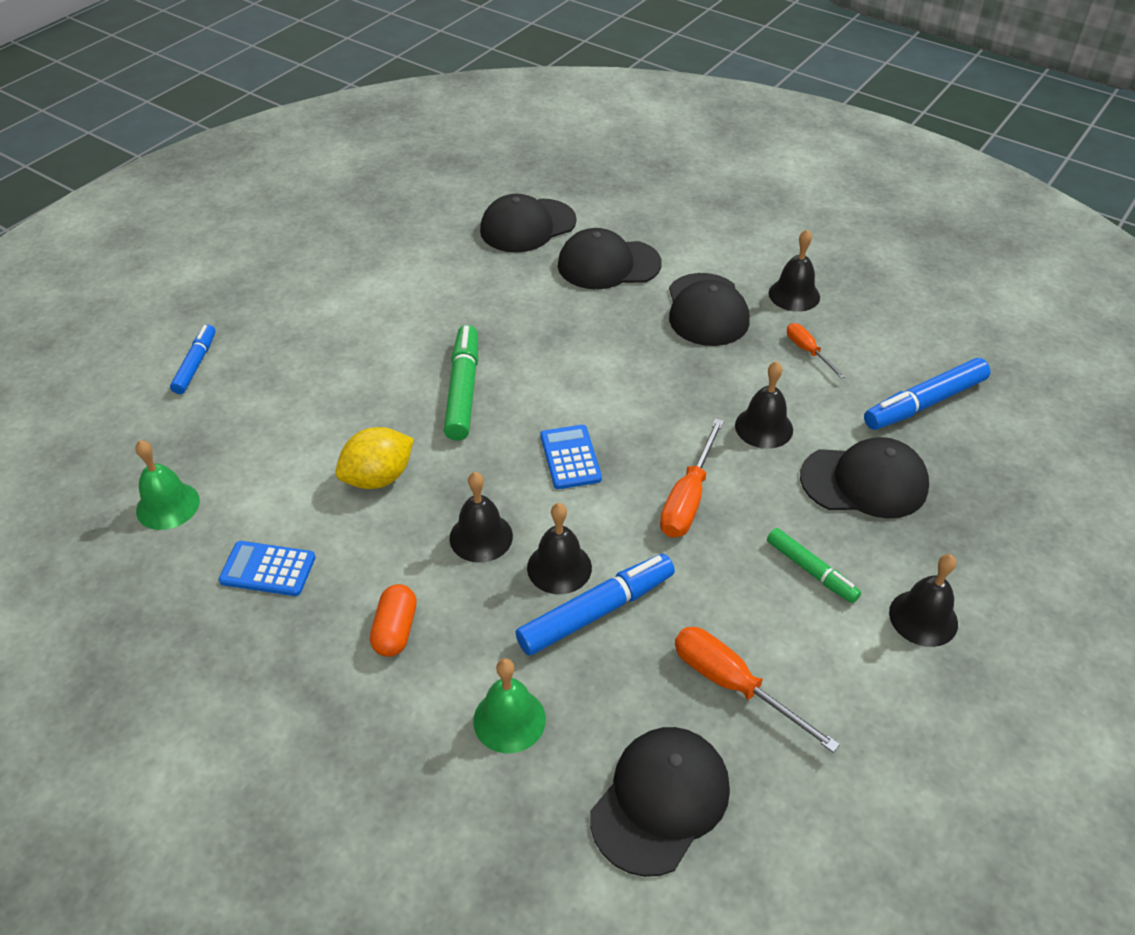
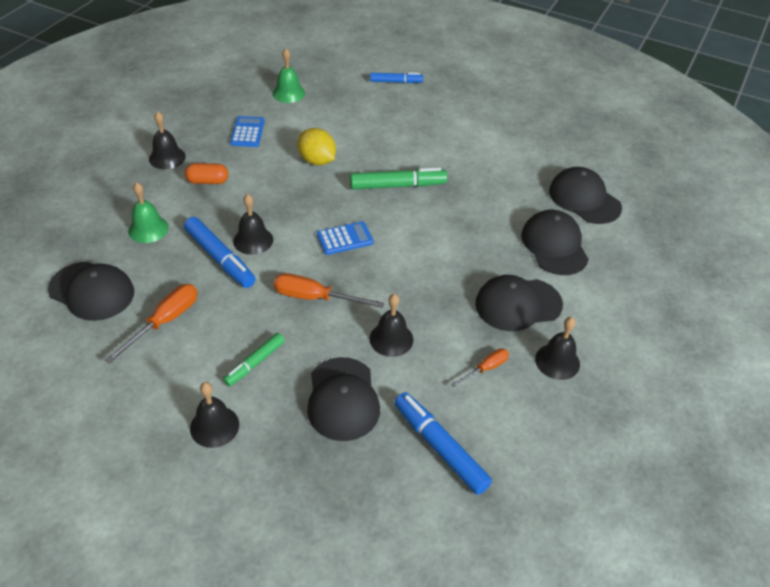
camera: 80 degrees right, 0 degrees up
(481, 537) = (275, 206): black bell -> black bell (167, 157)

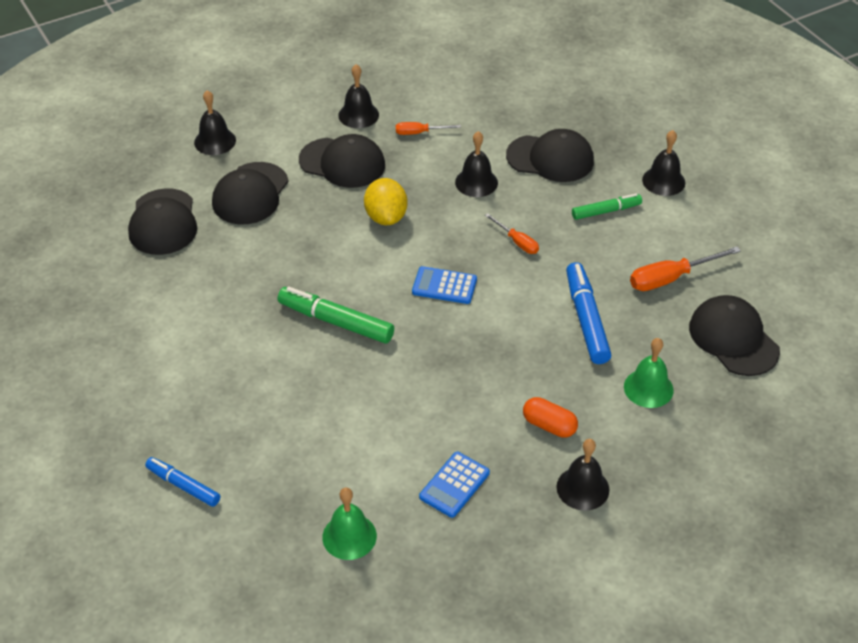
camera: 145 degrees left, 0 degrees up
(253, 240) = (540, 325): black bell -> black bell (215, 141)
(315, 298) = (517, 242): orange screwdriver -> orange screwdriver, size x0.60
(317, 161) = (399, 397): yellow lemon -> yellow lemon (386, 217)
(342, 399) = (550, 158): black cap -> black cap turned 75 degrees clockwise
(440, 447) = (501, 104): blue marker -> none

